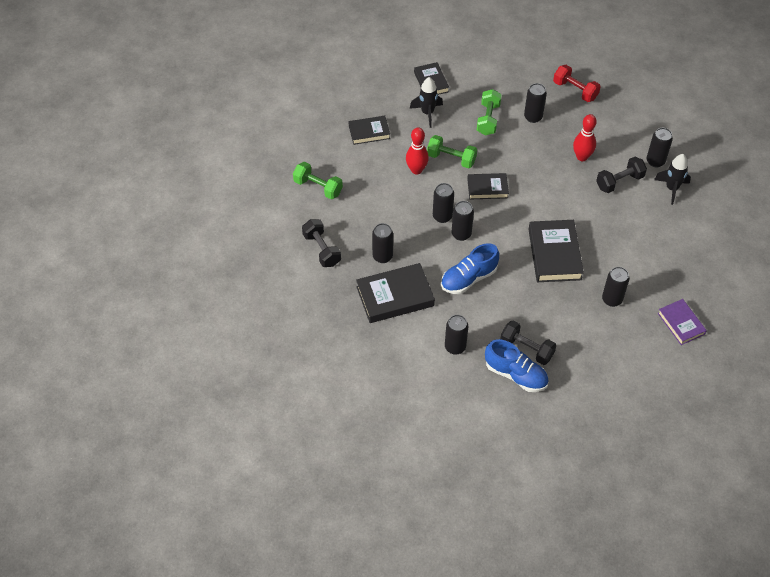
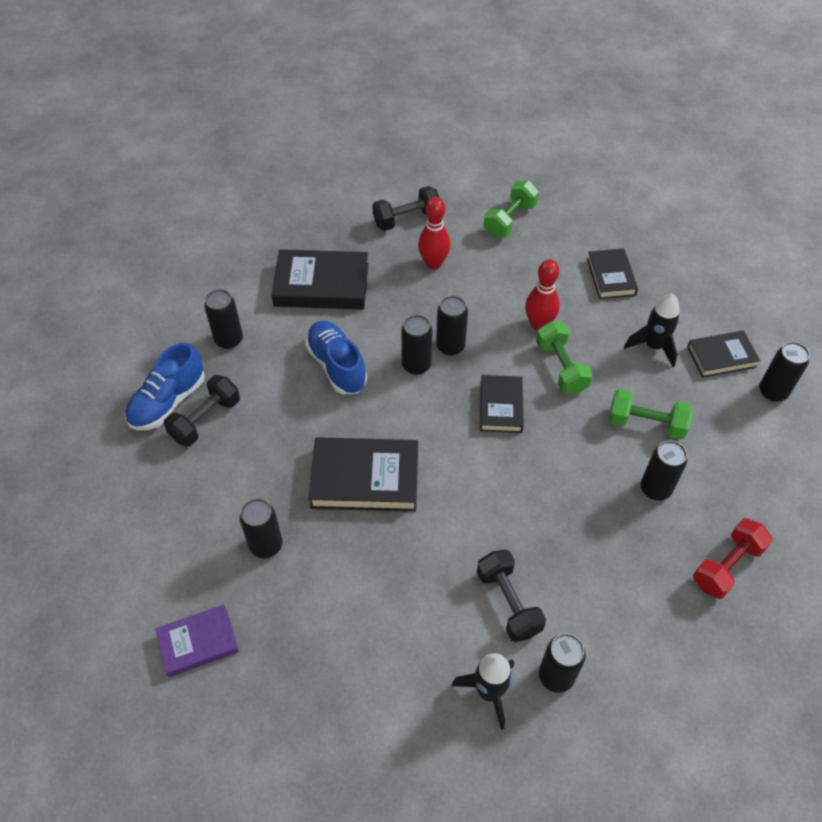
camera: 95 degrees right, 0 degrees up
(382, 256) = (388, 277): black can -> black can (773, 392)
(395, 296) = (321, 285): black book -> black book turned 75 degrees counterclockwise
(451, 158) = (561, 367): green dumbbell -> green dumbbell turned 45 degrees counterclockwise
(582, 157) = (566, 551): red bowling pin -> red bowling pin (433, 263)

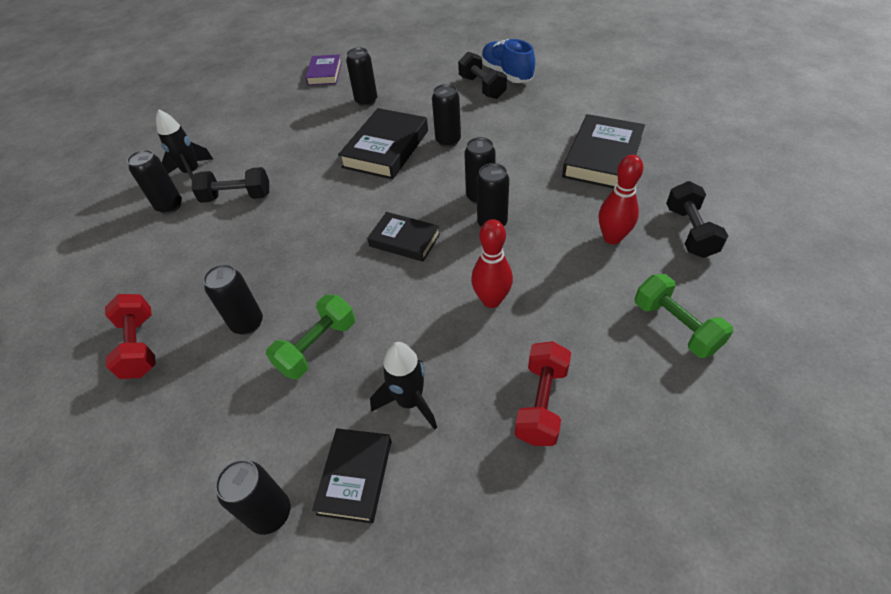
camera: 115 degrees right, 5 degrees down
(229, 340) = (554, 103): black can -> black can (448, 141)
(337, 366) = (502, 152): blue shoe -> none
(561, 367) = (425, 300): green dumbbell -> none
(611, 277) = (541, 403): black book -> red dumbbell

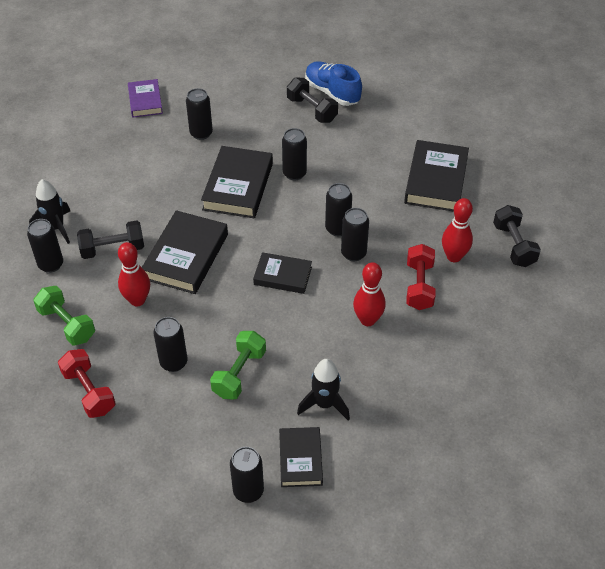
camera: 15 degrees left, 0 degrees up
(238, 250) = (137, 300): none -> red bowling pin
(307, 210) = (186, 256): none -> black book
(541, 403) = (420, 392): red dumbbell -> red dumbbell (419, 286)
(675, 326) = (508, 324): green dumbbell -> green dumbbell (67, 324)

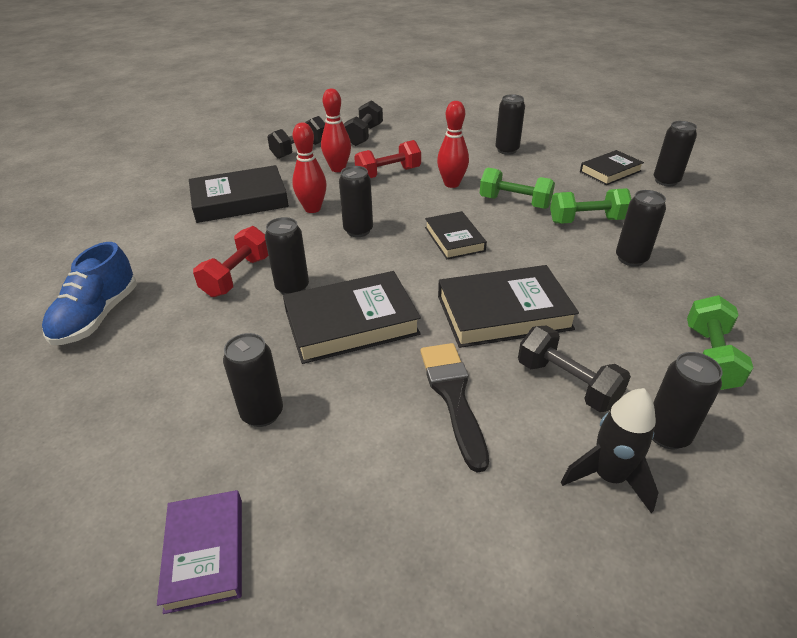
camera: 120 degrees left, 10 degrees down
(89, 392) = (738, 294): red dumbbell -> red dumbbell (237, 276)
(137, 300) = (604, 318): red bowling pin -> red bowling pin (312, 209)
(145, 101) = (205, 553): purple book -> purple book turned 60 degrees counterclockwise
(148, 201) = (453, 396): none -> black brush
(303, 344) = (514, 202): none -> green dumbbell
(312, 110) = (148, 320): black dumbbell -> black dumbbell (364, 135)
(325, 404) = (554, 177): black rocket -> none
(353, 253) = (383, 212): black can -> black can (507, 150)

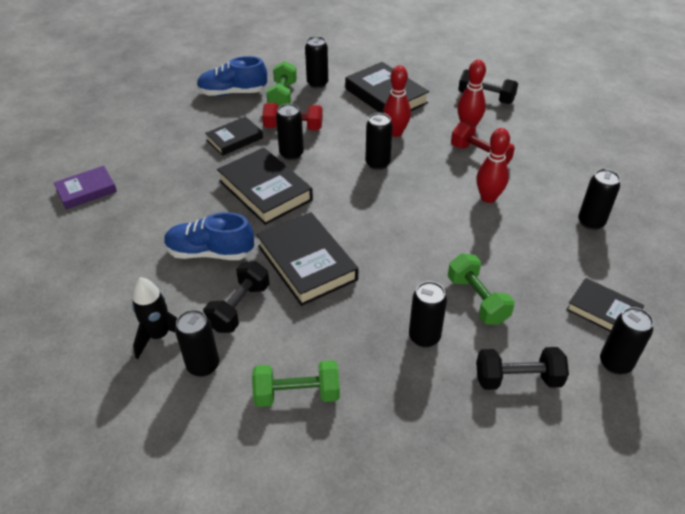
camera: 70 degrees right, 5 degrees up
(262, 413) = (175, 179): black can -> black can (317, 83)
(364, 135) = (544, 123): black dumbbell -> black dumbbell (517, 379)
(453, 396) = (210, 253): black brush -> blue shoe
(454, 239) = (394, 218): black book -> black book (234, 139)
(514, 202) = (480, 244): green dumbbell -> green dumbbell (282, 96)

